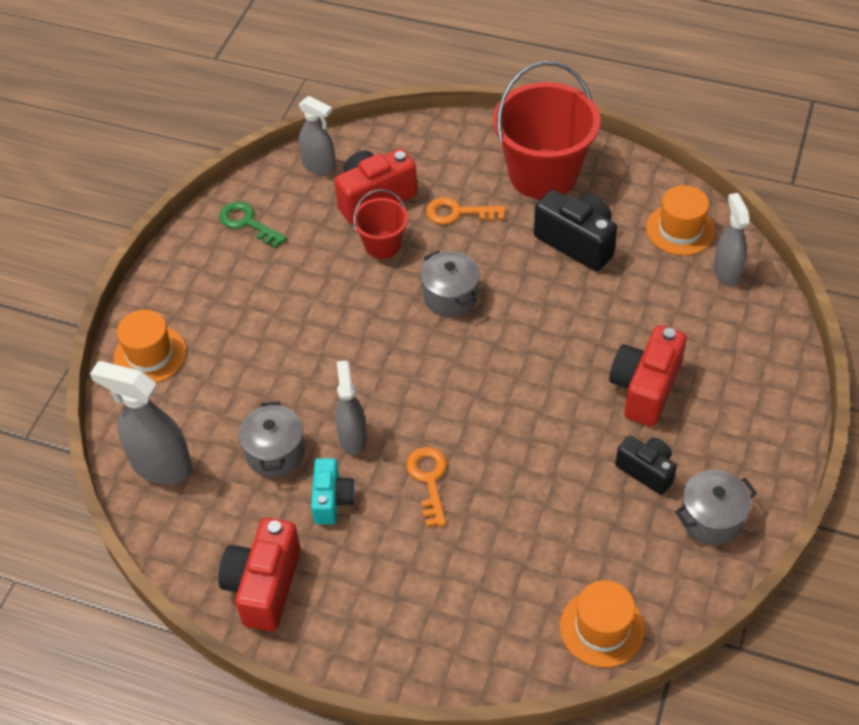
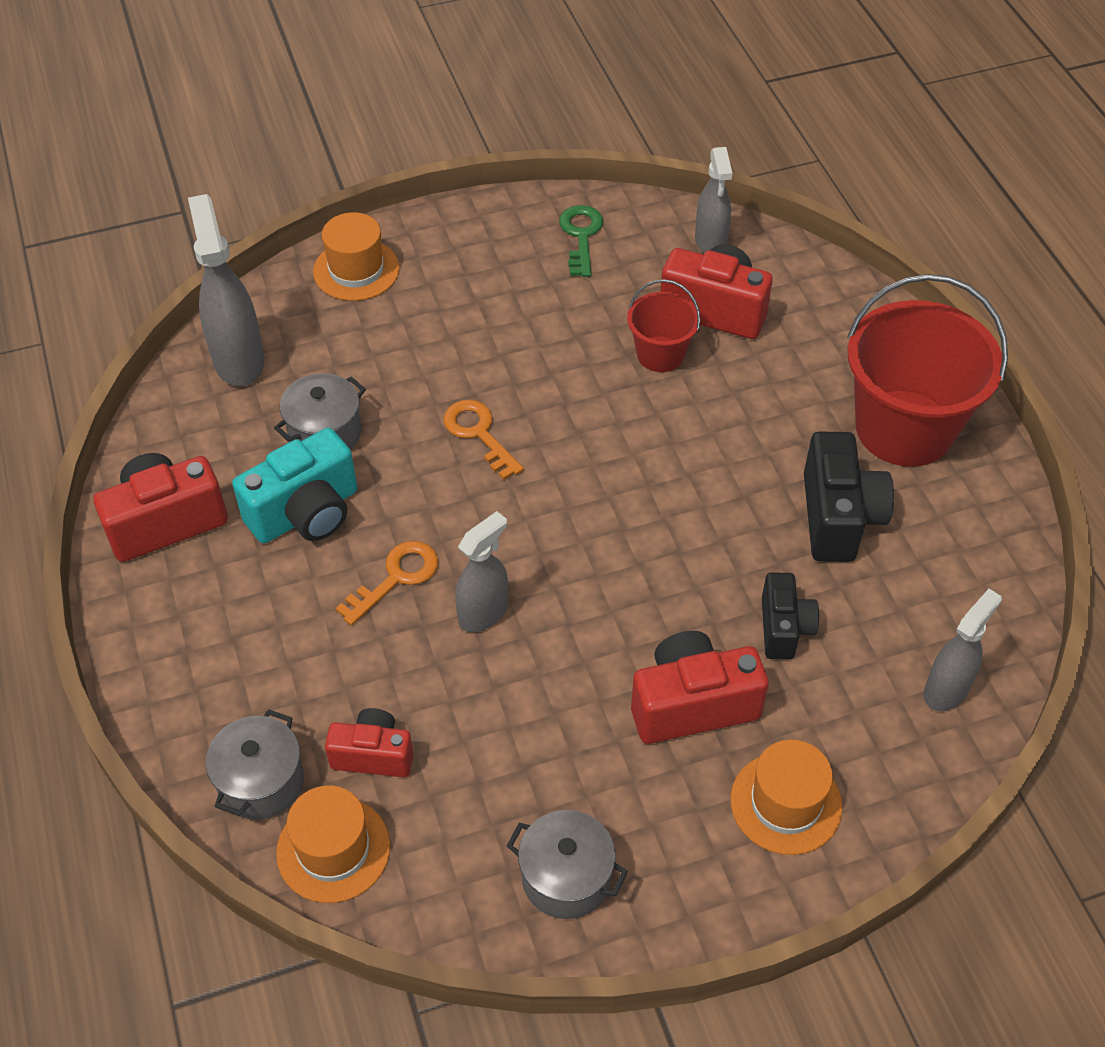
camera: 50 degrees right, 0 degrees up
(332, 500) = (306, 513): turquoise camera -> turquoise camera, size x1.59
(352, 438) = (394, 482): grey spray bottle -> grey spray bottle (483, 613)
(450, 296) = (649, 451): grey pot -> grey pot (261, 782)
(458, 213) = (769, 388): orange key -> orange key (479, 434)
(551, 568) = (373, 755): none -> red camera
(646, 471) = (577, 772): black camera -> black camera (784, 628)
(680, 229) = (962, 605): orange hat -> orange hat (786, 803)

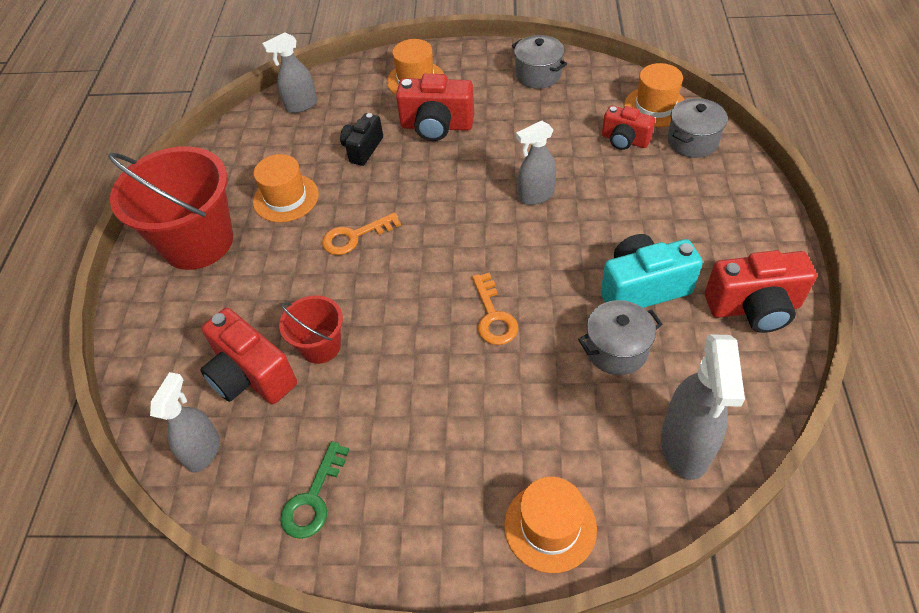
camera: 155 degrees left, 0 degrees up
(396, 577) = (586, 229): orange key -> orange key (354, 237)
(838, 517) = (286, 198): black camera -> orange hat

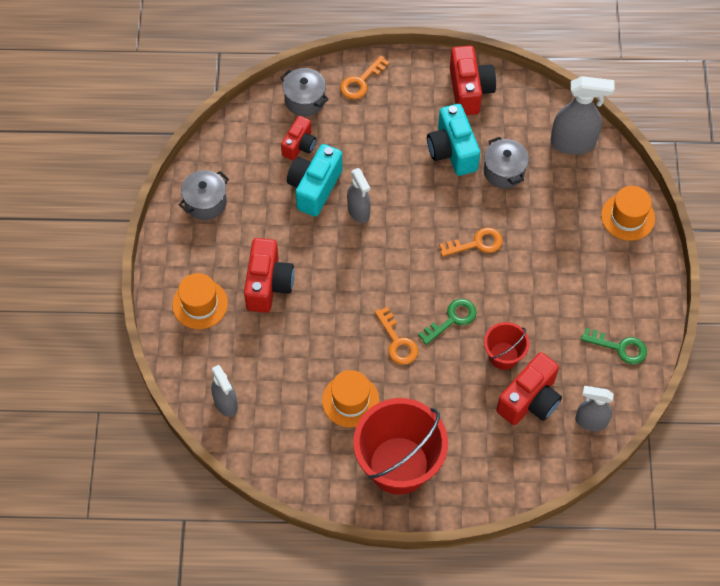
camera: 95 degrees left, 10 degrees up
(363, 149) = (293, 343): black camera -> none
(379, 290) = (452, 319): none -> green key
(566, 156) = (314, 188): none -> turquoise camera
(655, 106) = (260, 119): orange hat -> none
(735, 190) = (361, 82): none -> orange key

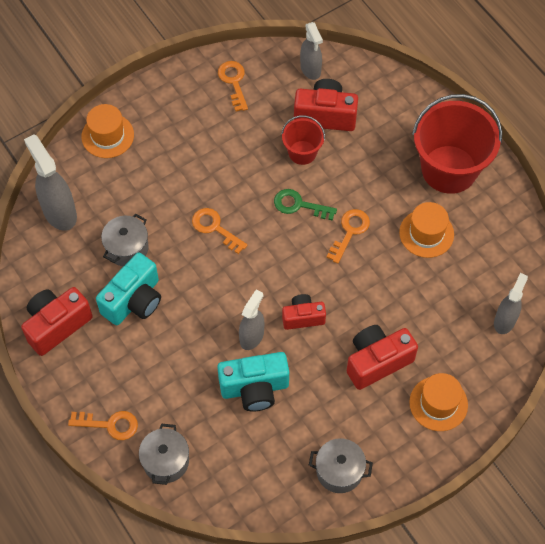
camera: 125 degrees left, 0 degrees up
(299, 145) = (219, 431): red camera -> red camera (303, 317)
(620, 347) = (233, 82): green key -> orange key

